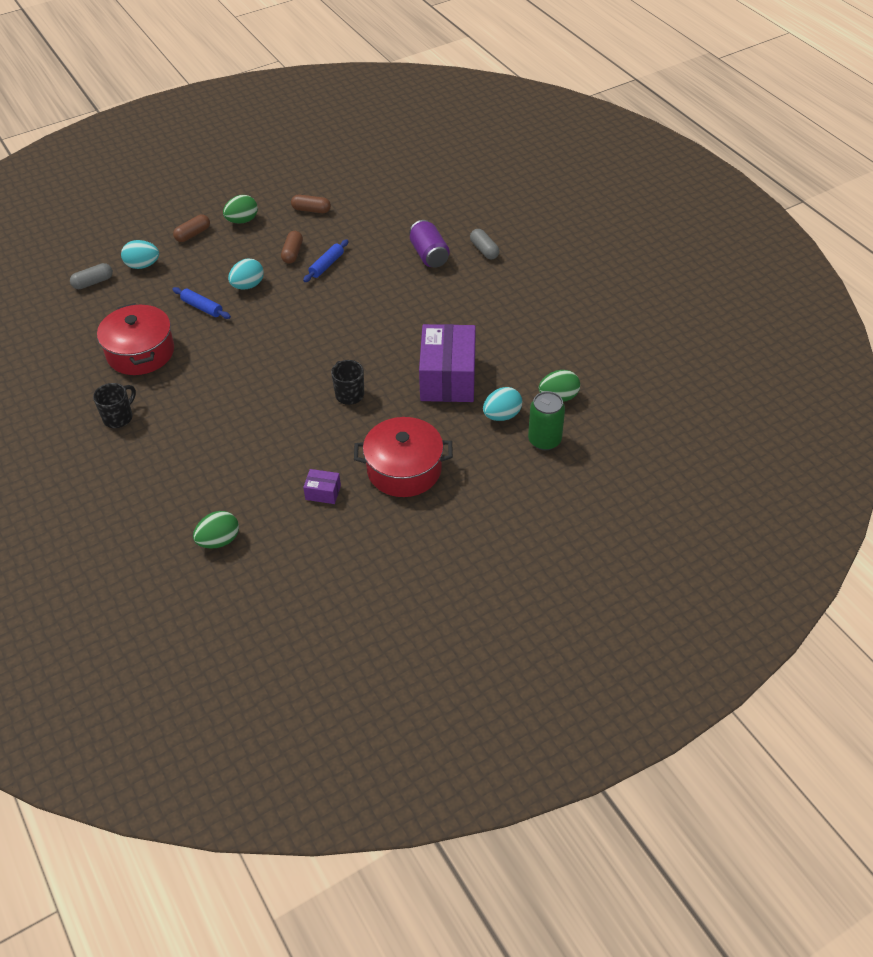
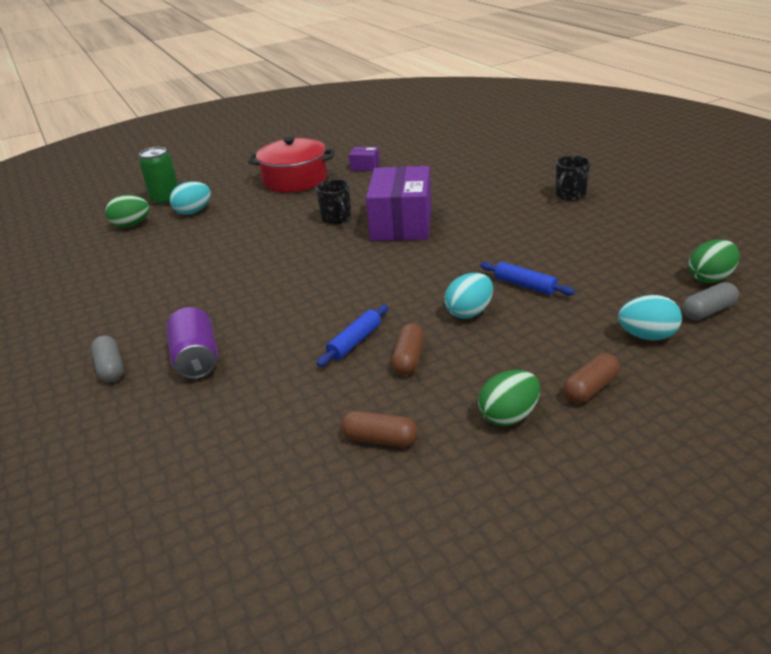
camera: 175 degrees left, 15 degrees down
(140, 352) = (580, 241): red pot -> none
(219, 541) = (445, 144): green egg -> green egg (710, 278)
(448, 378) = (232, 233): purple box -> purple box (402, 224)

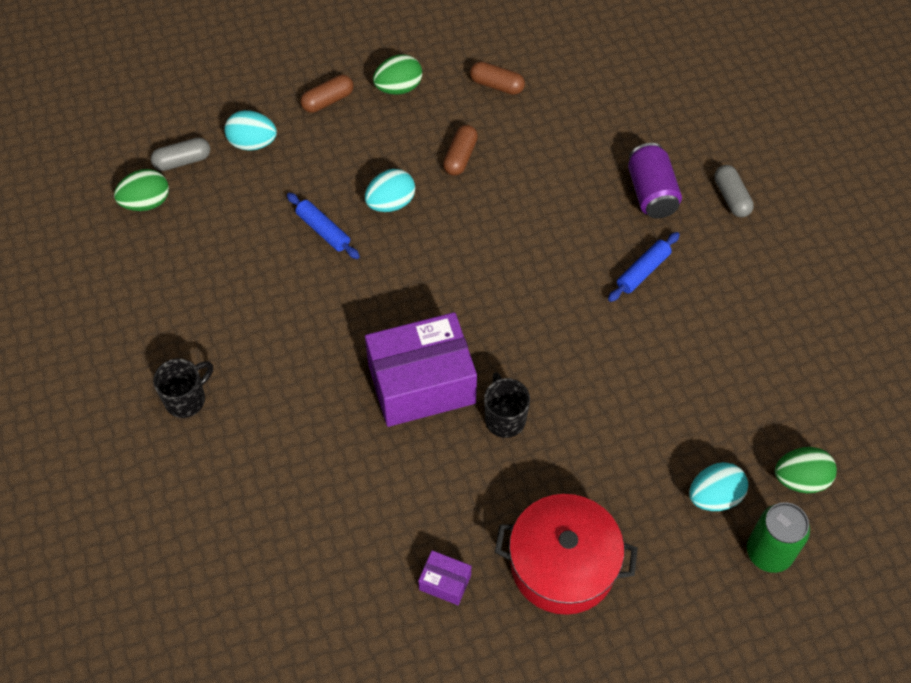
camera: 175 degrees left, 25 degrees up
(355, 342) = (504, 186): blue rolling pin -> blue rolling pin (643, 271)
(402, 224) = (421, 384): purple box -> purple box turned 60 degrees clockwise

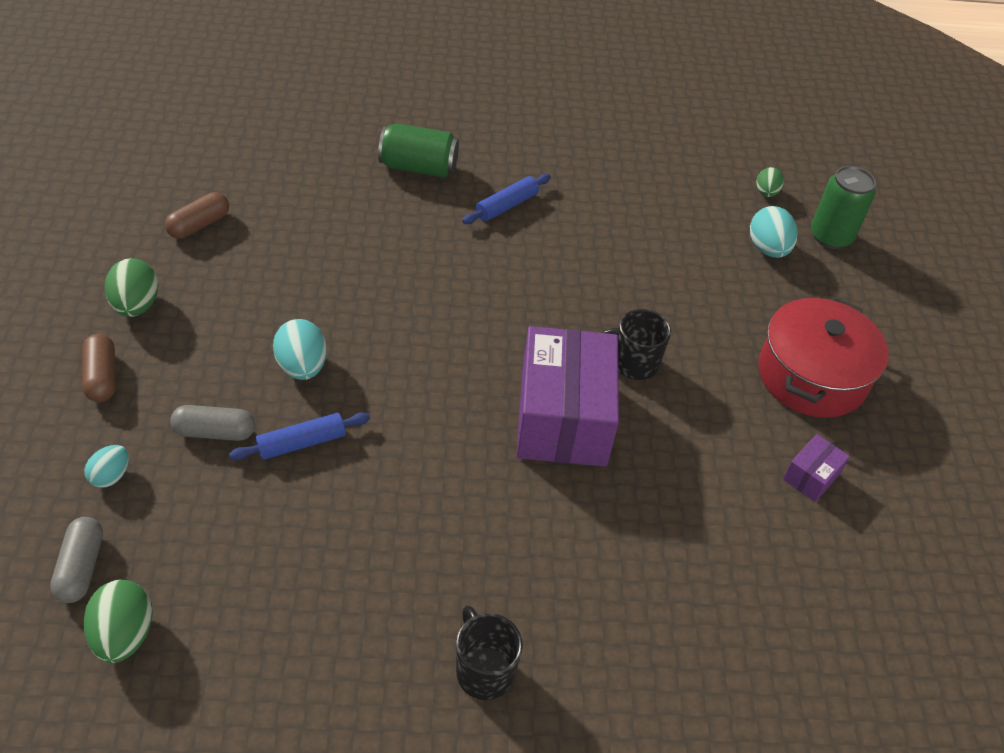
camera: 75 degrees left, 10 degrees down
(252, 143) = (111, 476): turquoise egg -> turquoise egg, size x0.62
(460, 157) = (277, 287): brown capsule -> none
(643, 271) = (506, 206): blue rolling pin -> blue rolling pin turned 75 degrees clockwise
(651, 193) = (418, 167): purple can -> green can
(731, 197) = (455, 122): grey capsule -> grey capsule (215, 432)
(800, 479) = (766, 193): green egg -> green egg, size x0.62

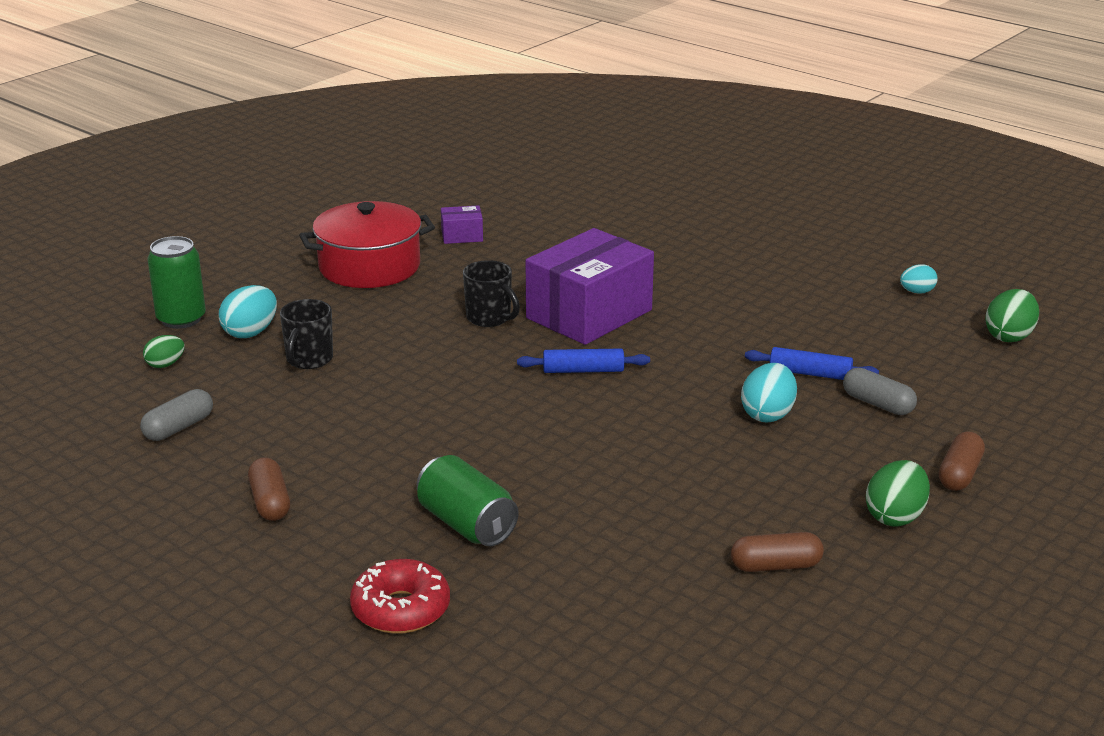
camera: 135 degrees left, 20 degrees down
(81, 567) = (1028, 374): grey capsule -> grey capsule (178, 428)
(111, 476) = (982, 410): turquoise egg -> turquoise egg (917, 292)
(393, 105) = (401, 609): none -> red donut
(484, 671) = (782, 251): black mug -> black mug (308, 360)
(506, 206) = (426, 453): blue rolling pin -> blue rolling pin (583, 370)
(546, 131) = (270, 502): none -> brown capsule

